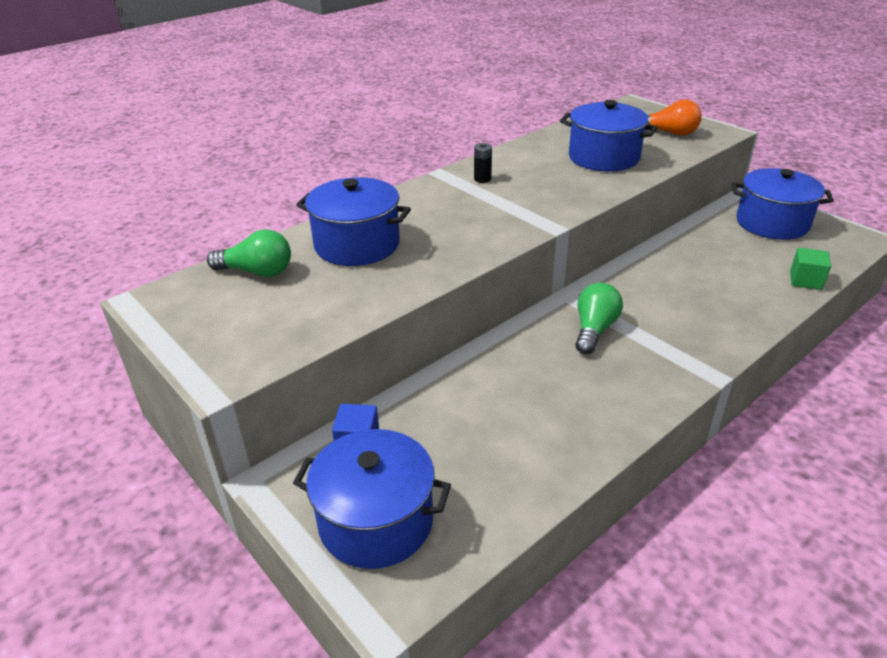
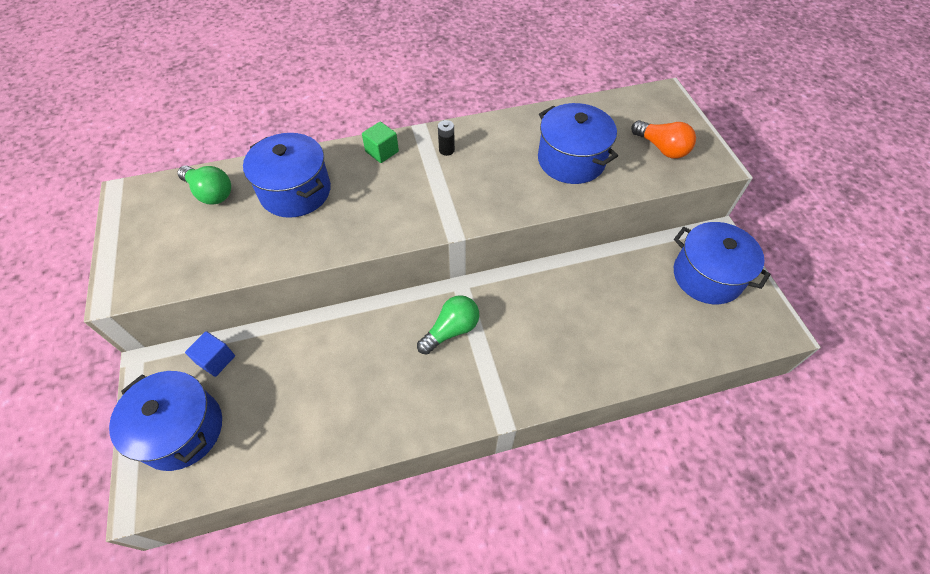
camera: 25 degrees right, 20 degrees up
(805, 280) = (674, 356): green cube -> green cube (382, 151)

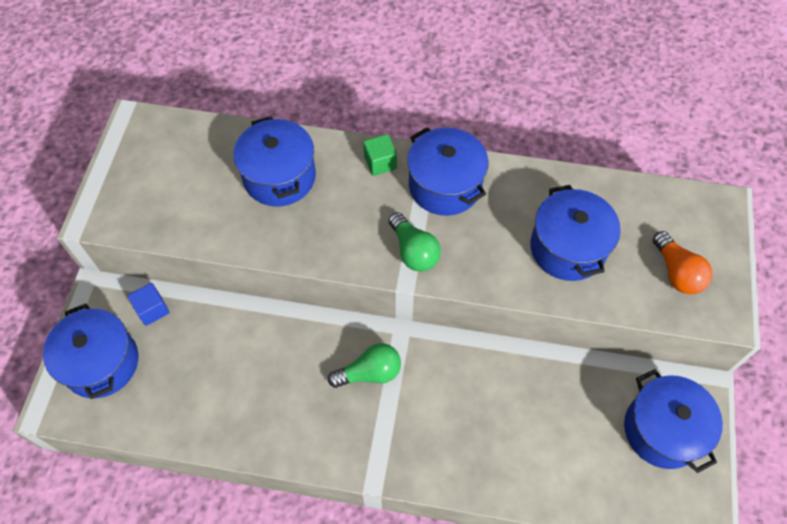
camera: 25 degrees right, 5 degrees up
(210, 193) = (204, 148): green light bulb -> green light bulb (413, 251)
(446, 150) = (445, 185): black battery -> blue pot

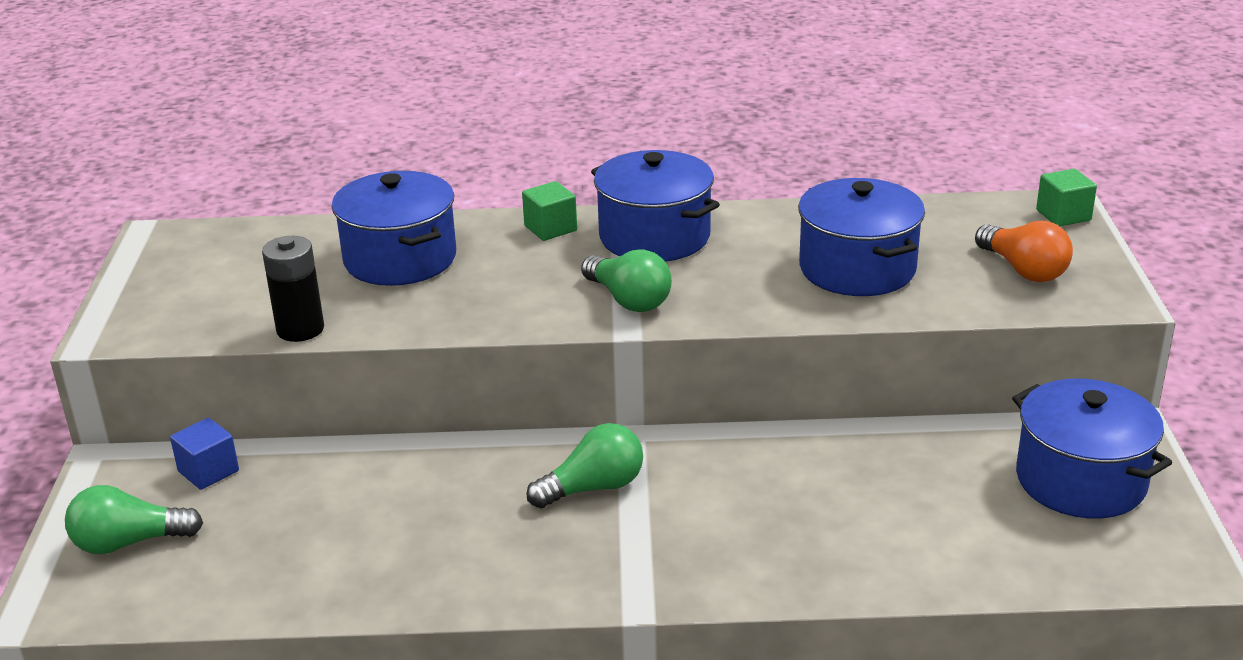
camera: 10 degrees left, 30 degrees down
(101, 363) = (129, 542): blue pot -> green light bulb
(207, 239) = (300, 329): none -> black battery
(722, 216) = (1063, 215): none -> green cube

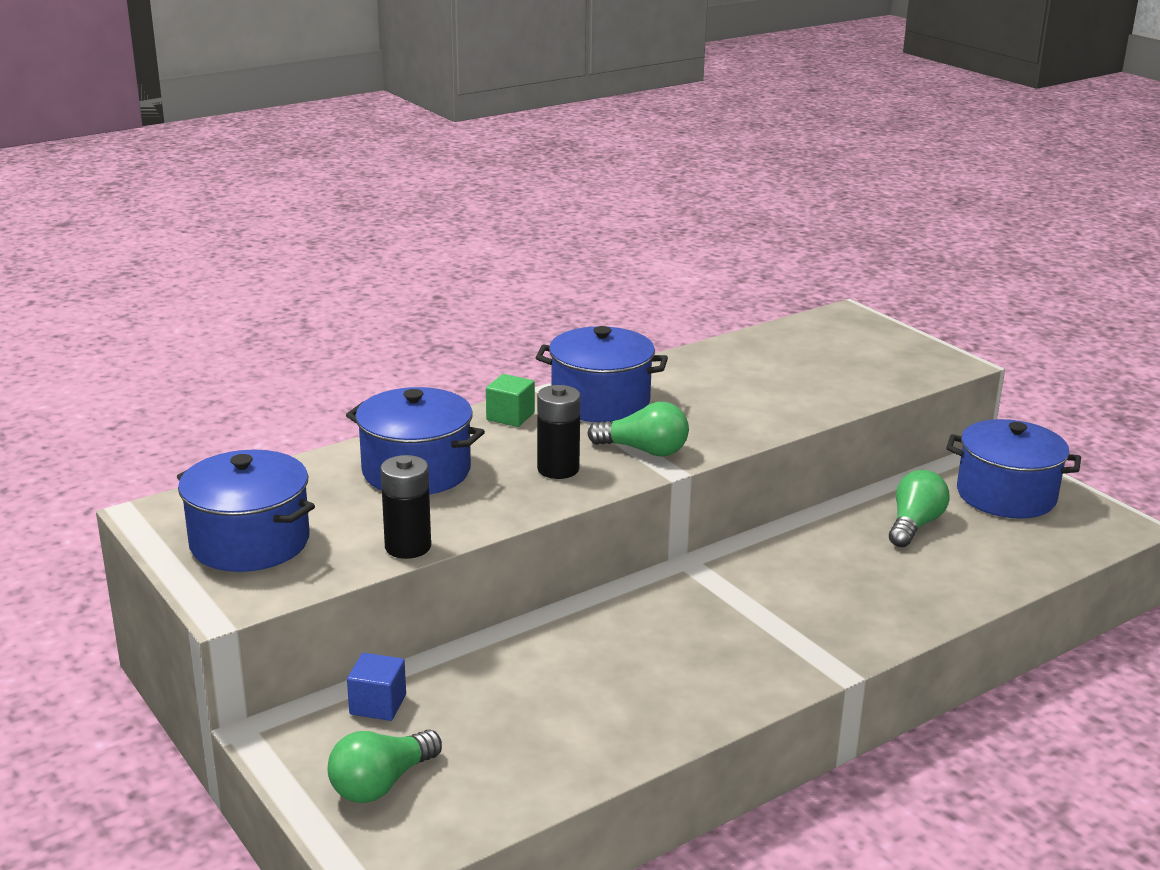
camera: 35 degrees left, 5 degrees down
(523, 295) = (558, 469): none -> black battery
(593, 488) = (708, 606): green light bulb -> green light bulb (914, 525)
(857, 268) = (773, 386): blue pot -> blue pot (250, 542)
(1023, 270) = (879, 360): orange light bulb -> none
(1063, 215) = (857, 319): green cube -> none

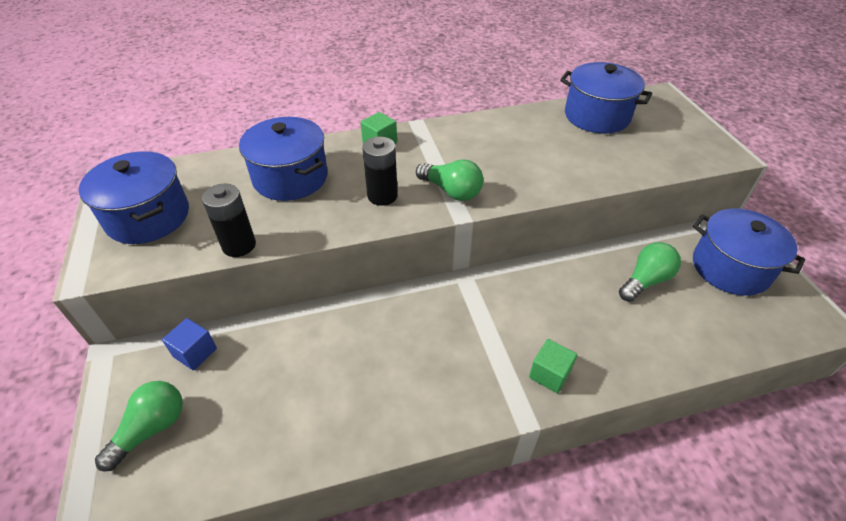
camera: 20 degrees right, 20 degrees up
(381, 783) = (151, 429): green light bulb -> green light bulb turned 150 degrees clockwise
(600, 402) = (446, 141): blue pot -> blue pot (597, 116)
(848, 630) = (549, 374): none -> green cube

